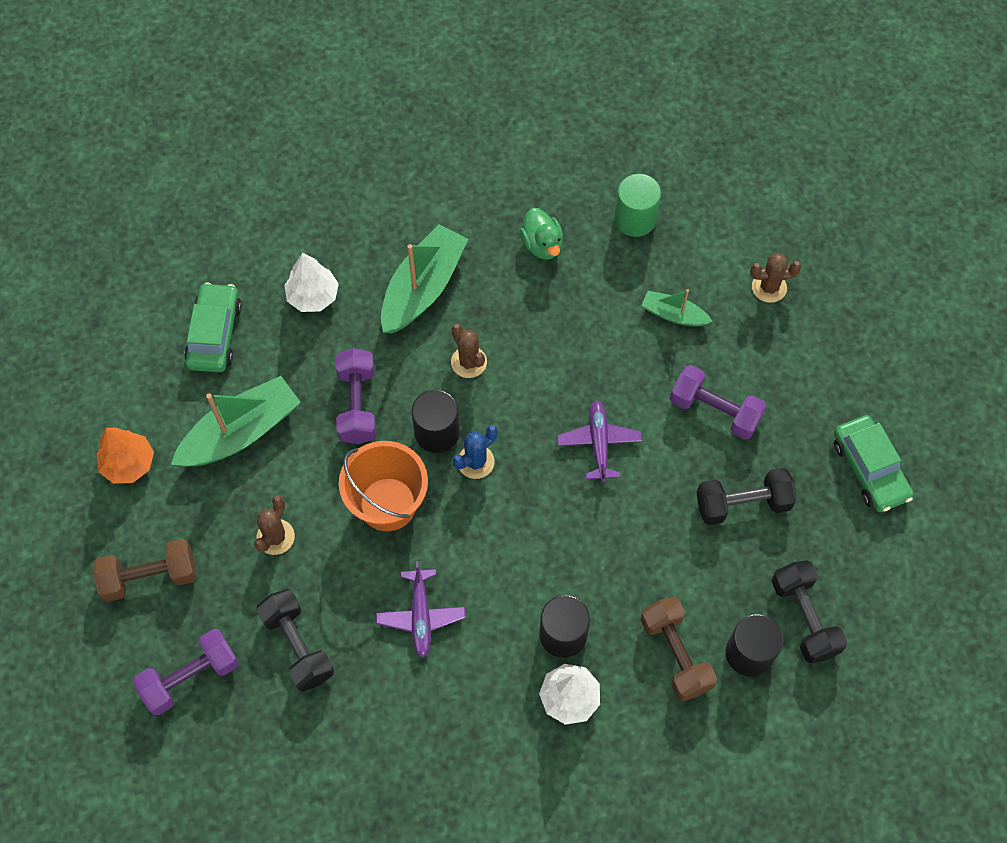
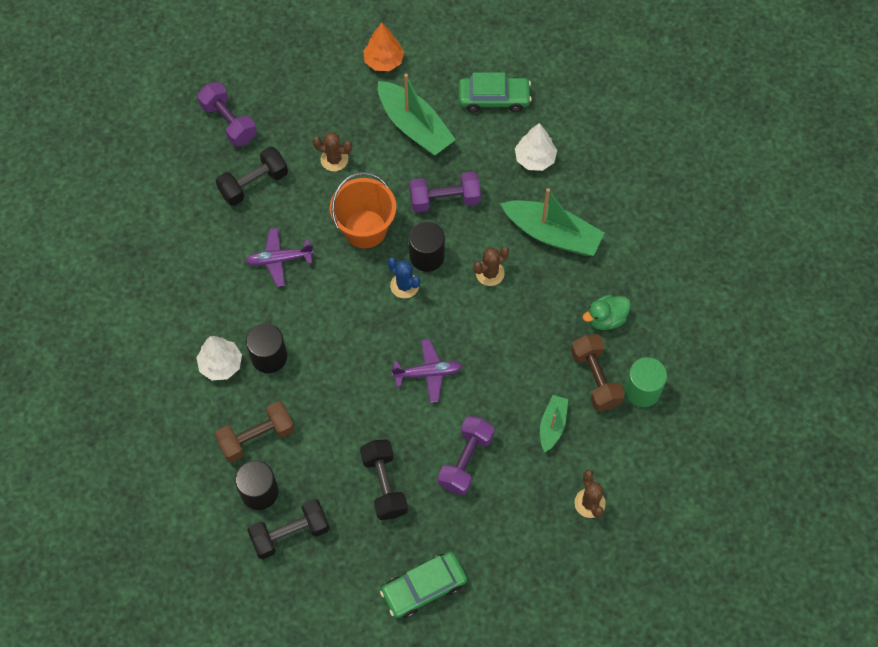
camera: 85 degrees right, 0 degrees up
(150, 577) = (299, 87): brown dumbbell -> brown dumbbell (595, 378)

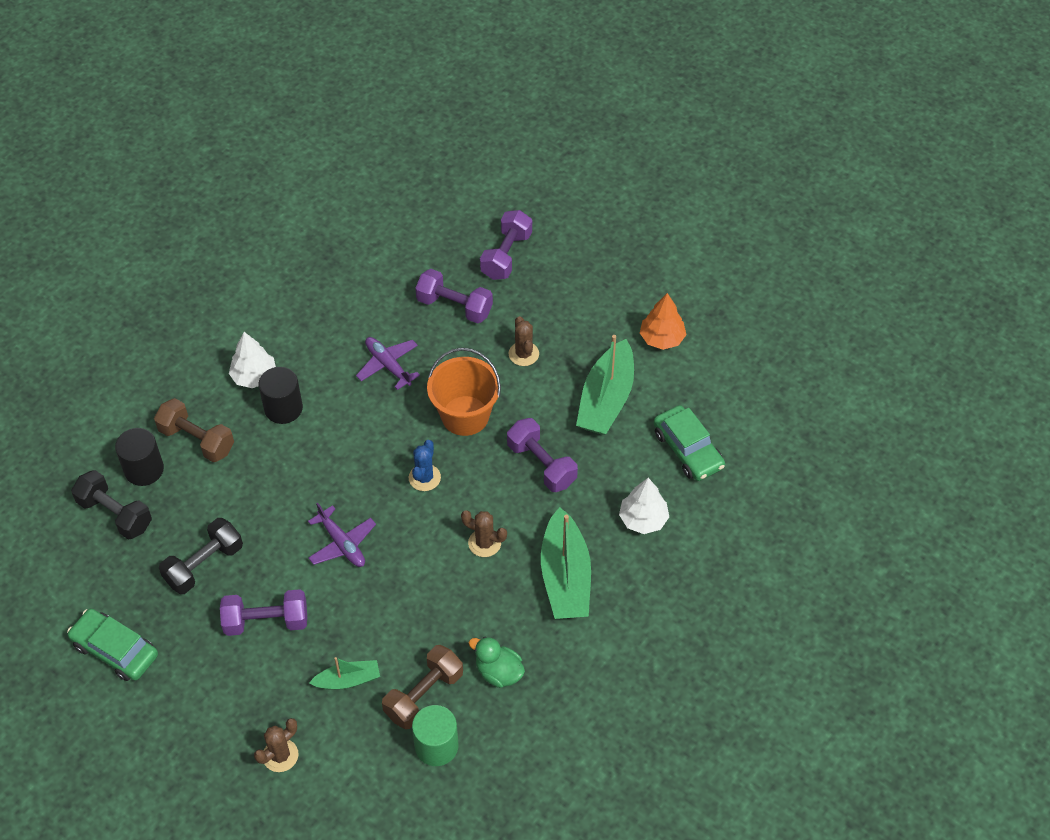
camera: 60 degrees right, 10 degrees down
(254, 184) = (454, 306): black dumbbell -> purple dumbbell
(427, 256) = (468, 480): black cylinder -> none

